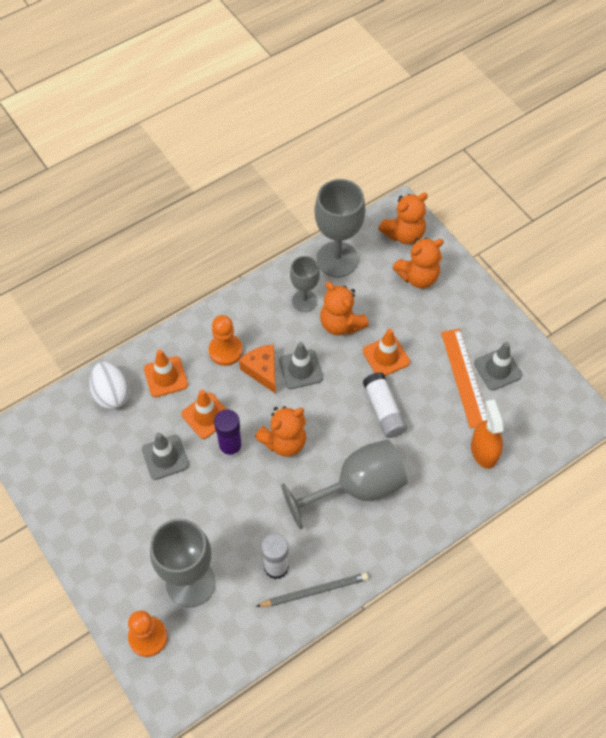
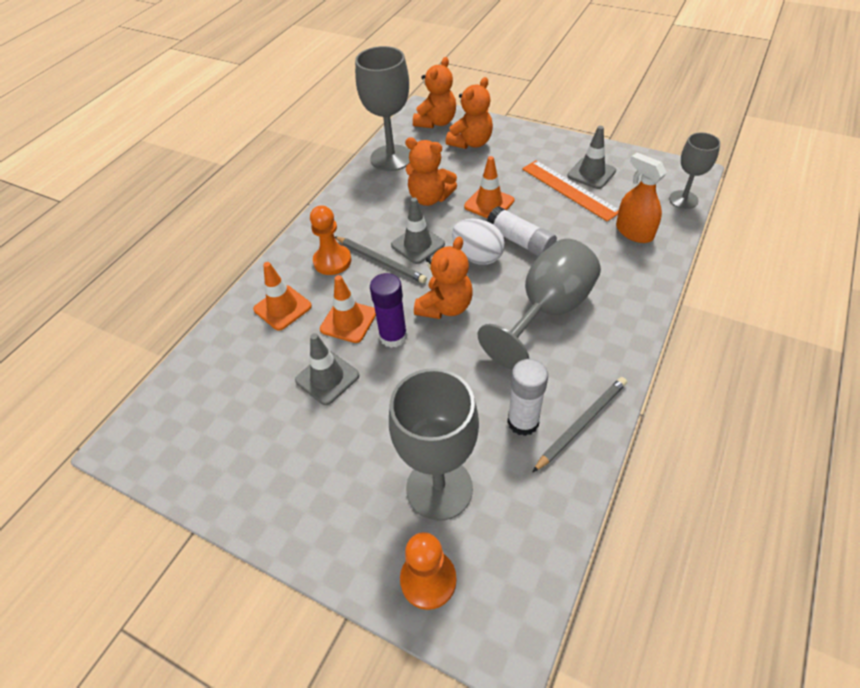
camera: 25 degrees left, 10 degrees down
(112, 394) = (230, 348): white egg -> white egg (477, 256)
(262, 370) = (380, 261): orange cheese -> grey pencil
(304, 301) = (383, 196): grey goblet -> grey goblet (683, 200)

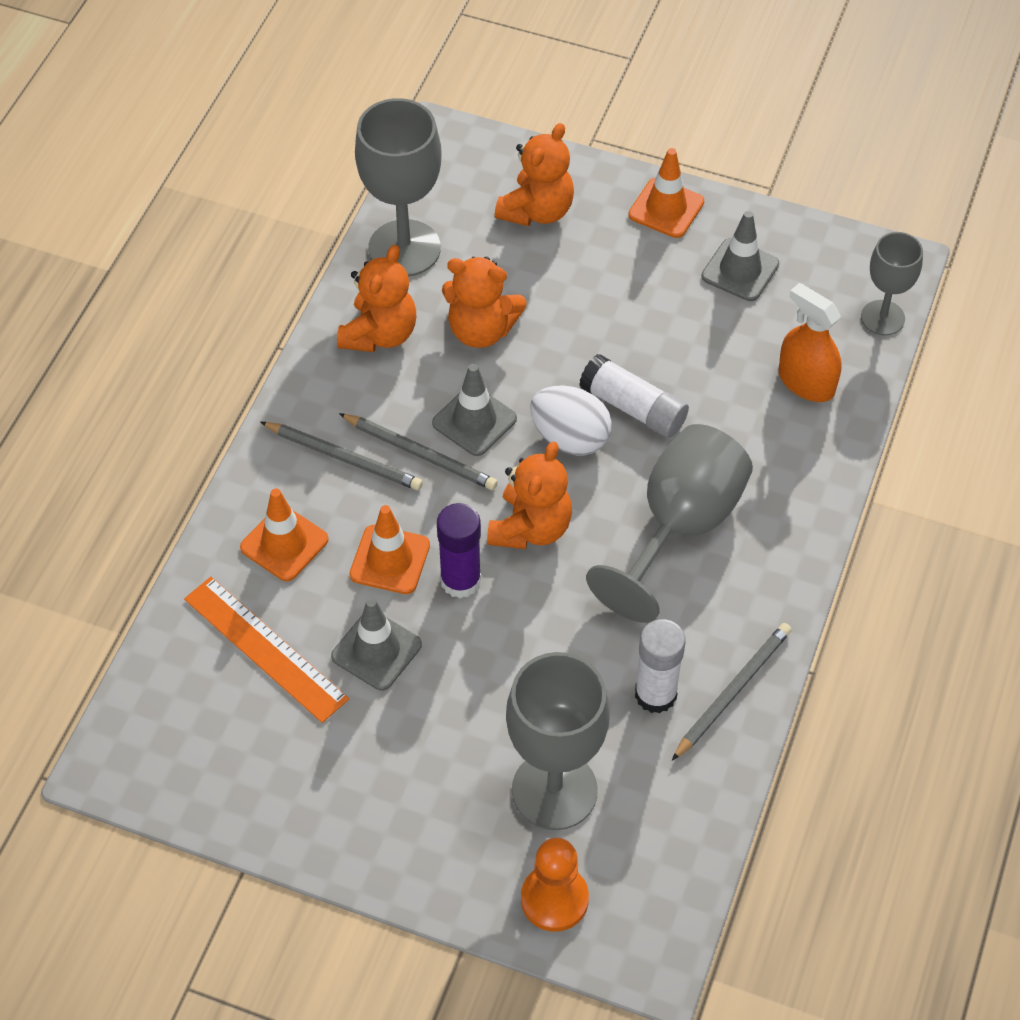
camera: 10 degrees left, 5 degrees up
(332, 261) = (344, 458): orange pawn -> grey pencil
(436, 122) = (471, 166): orange teddy bear -> orange teddy bear (380, 334)
(489, 203) = (579, 337): orange traffic cone -> orange traffic cone (666, 208)
(569, 190) = (705, 305): orange ruler -> orange ruler (265, 649)

